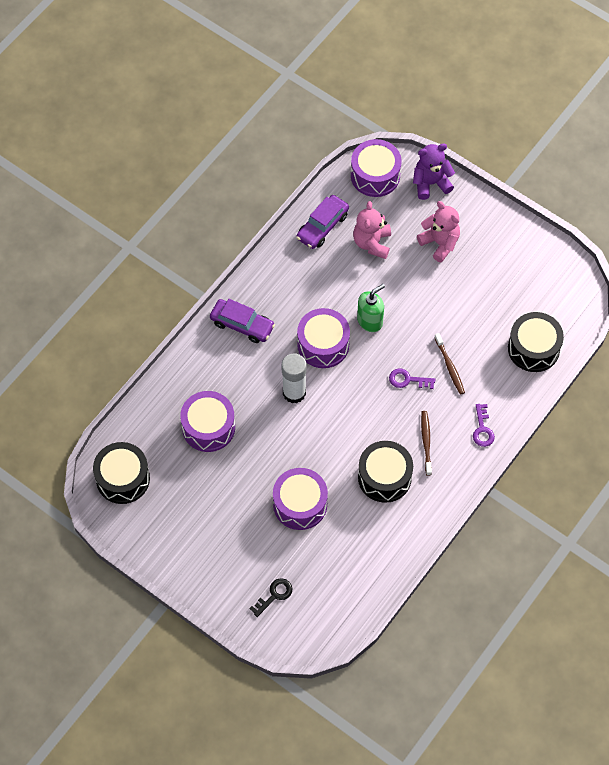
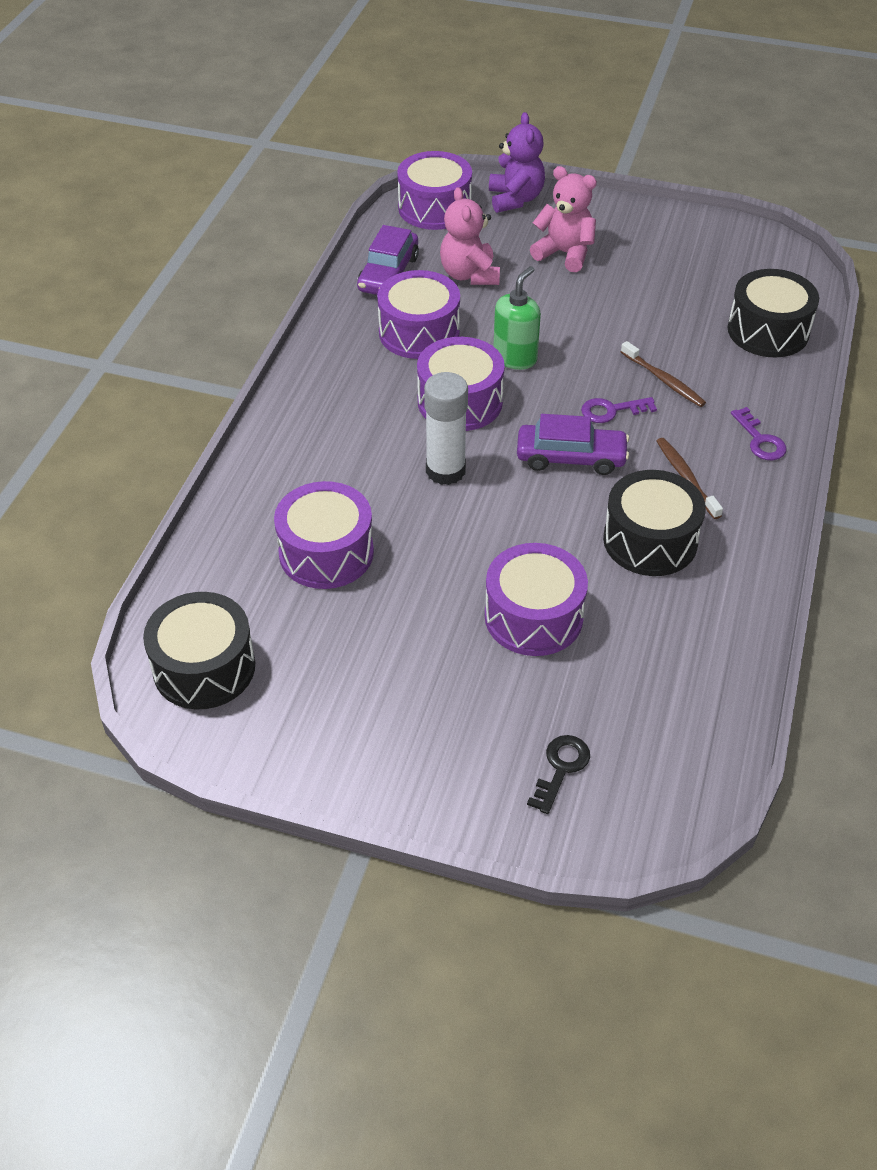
camera: 20 degrees left, 15 degrees down
(242, 325) = (321, 409): purple car -> purple car (571, 457)
(321, 282) = (419, 332): none -> purple drum
(431, 183) = (515, 199): purple teddy bear -> purple teddy bear turned 120 degrees clockwise

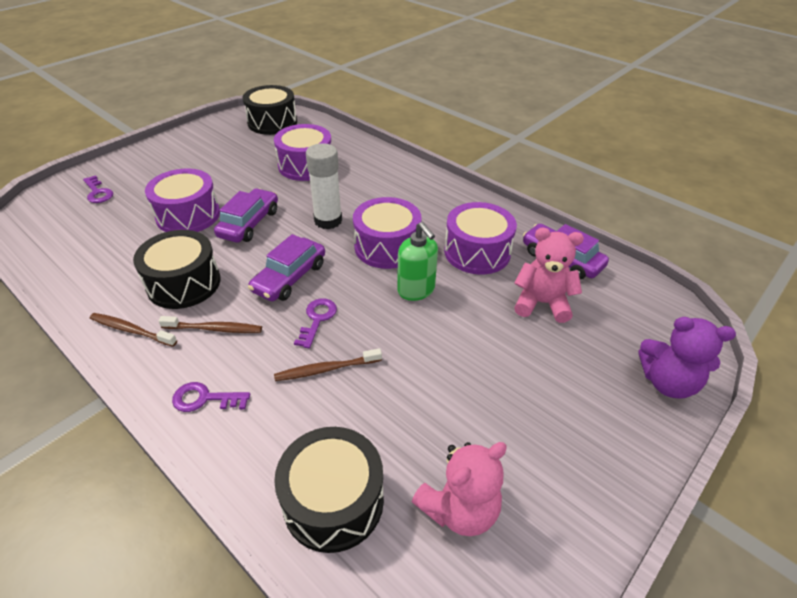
camera: 115 degrees right, 5 degrees down
(434, 208) = (660, 317): purple drum -> none
(504, 542) = (249, 223): none -> purple car
(561, 769) = (98, 192): black key -> purple key
(564, 253) = (552, 382): pink teddy bear -> pink teddy bear (459, 509)
(743, 540) = (131, 330): none -> brown toothbrush

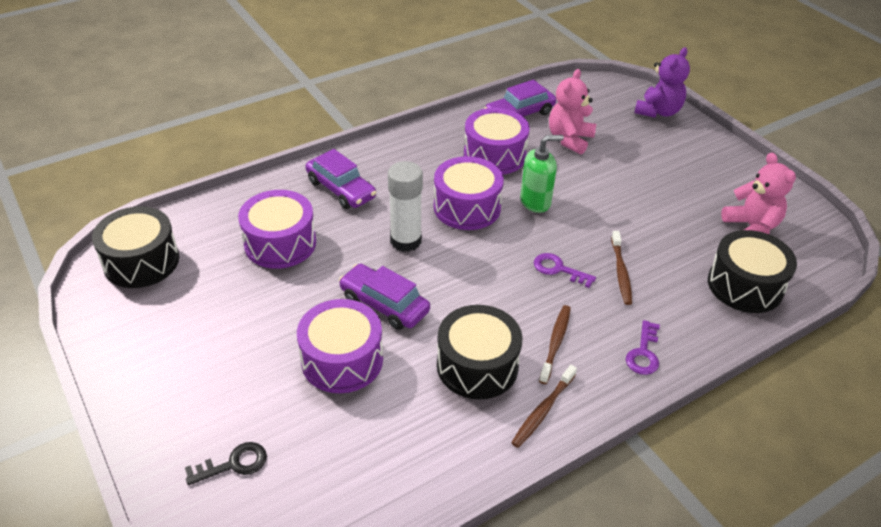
camera: 75 degrees left, 0 degrees up
(98, 192) = (233, 464): purple key -> black key
(289, 277) = (493, 281): purple car -> purple car (341, 189)

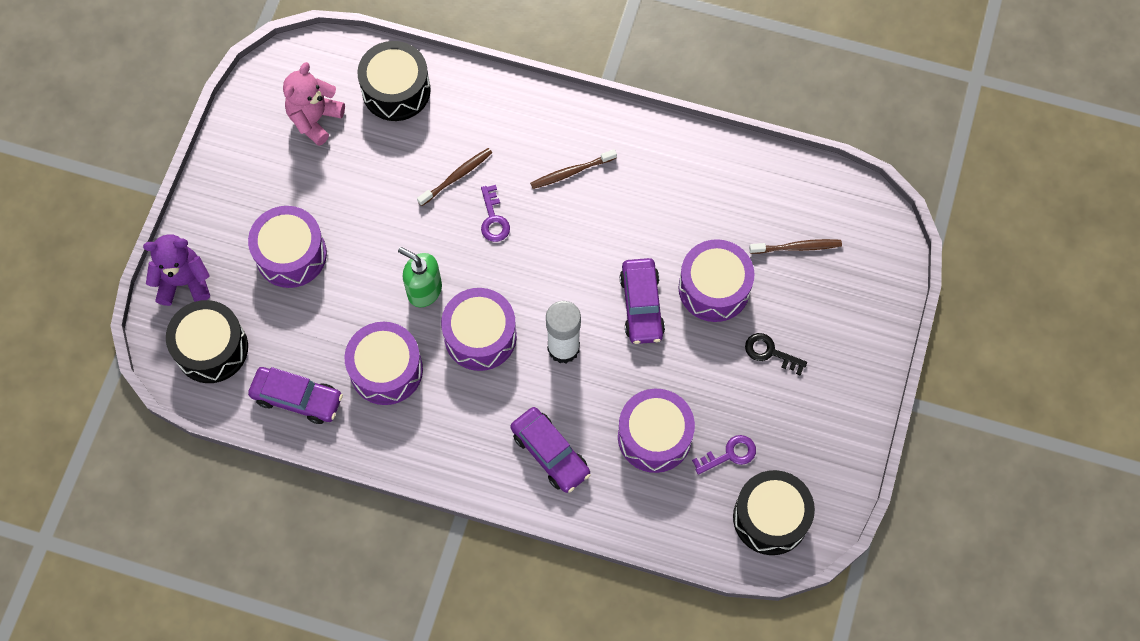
camera: 130 degrees left, 25 degrees up
(233, 464) = (843, 277): black key -> black key (770, 352)
(341, 189) = (550, 453): purple car -> purple car turned 135 degrees clockwise
(477, 366) = (637, 204): black drum -> black drum (211, 348)
(543, 410) = (636, 141): brown toothbrush -> brown toothbrush (797, 247)
(569, 139) = (303, 326): pink teddy bear -> none
(633, 160) = (291, 254): none -> purple drum
(643, 353) = (529, 115): purple key -> purple key (729, 455)

